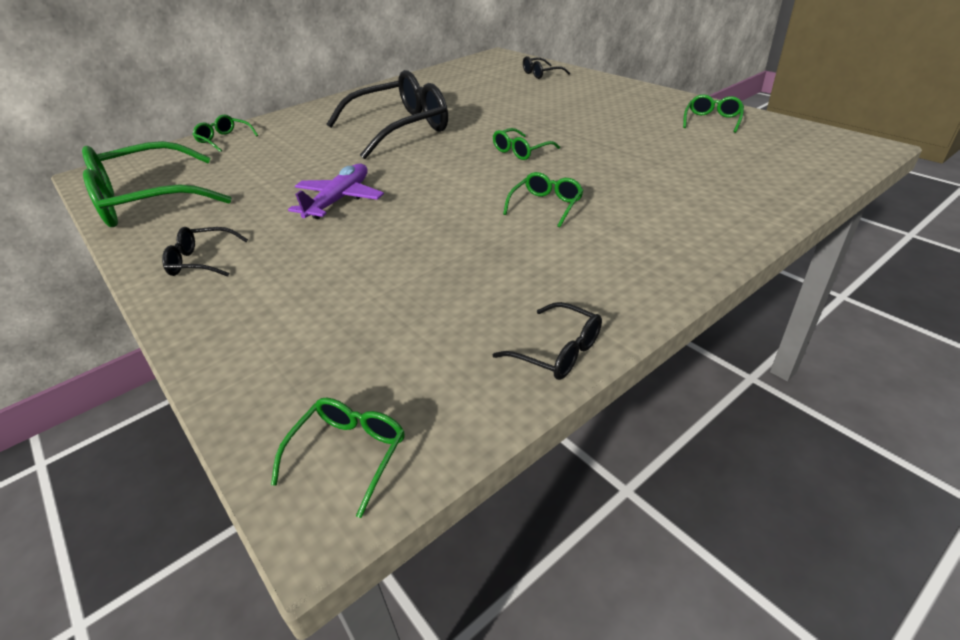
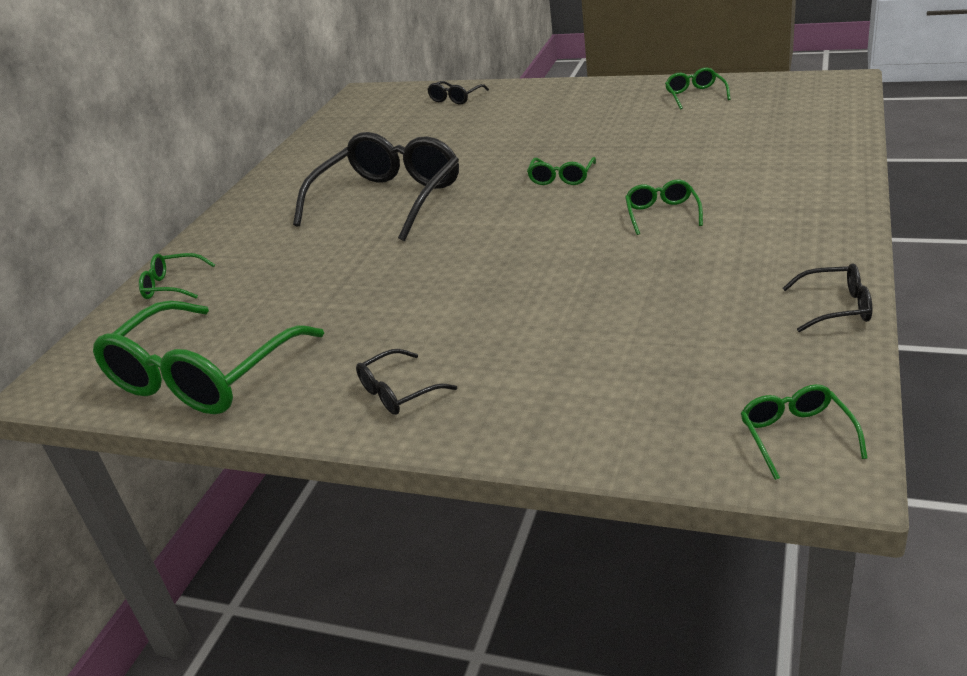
camera: 30 degrees left, 5 degrees down
(339, 200) = (448, 286): purple plane -> none

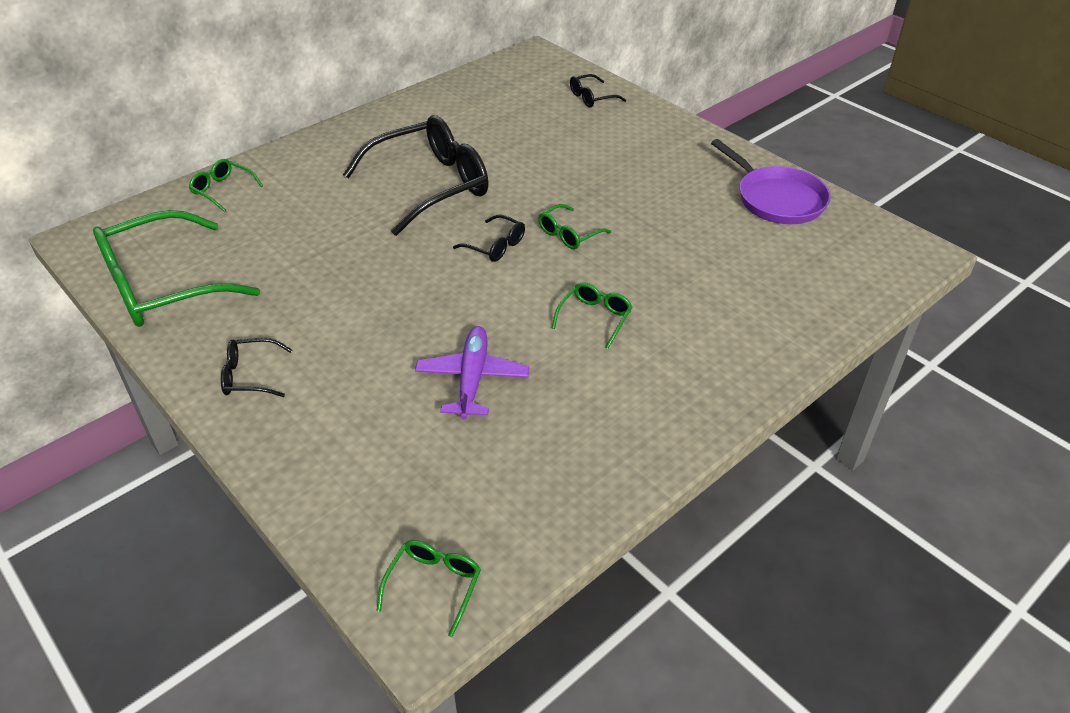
camera: 25 degrees right, 10 degrees up
(617, 295) = (472, 379): none -> purple plane
(695, 95) = (776, 199): green glasses -> purple pan
(835, 307) = (602, 492): black glasses -> black glasses (495, 246)

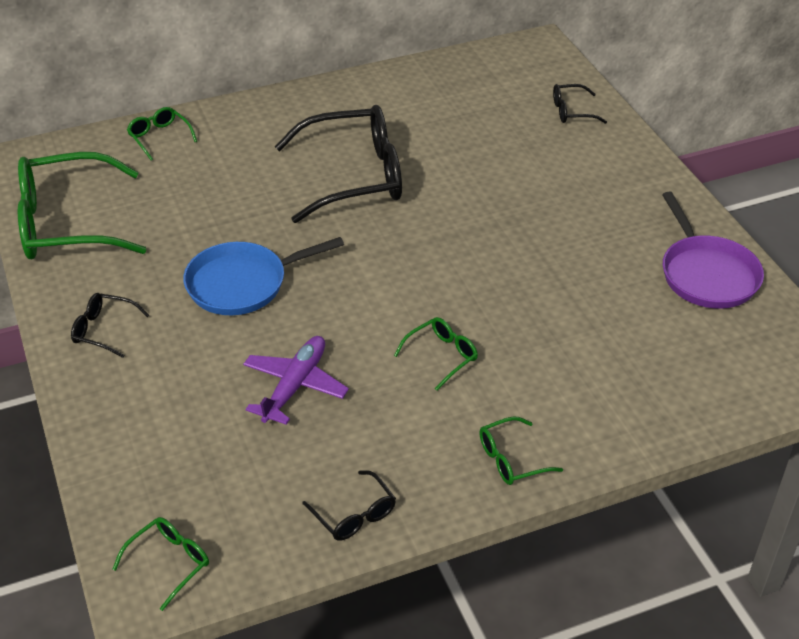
camera: 20 degrees right, 0 degrees up
(372, 299) = (242, 283): none -> blue pan
(495, 246) = (384, 256): black glasses -> black glasses (354, 514)
(569, 234) = (464, 261): green glasses -> green glasses (511, 459)

